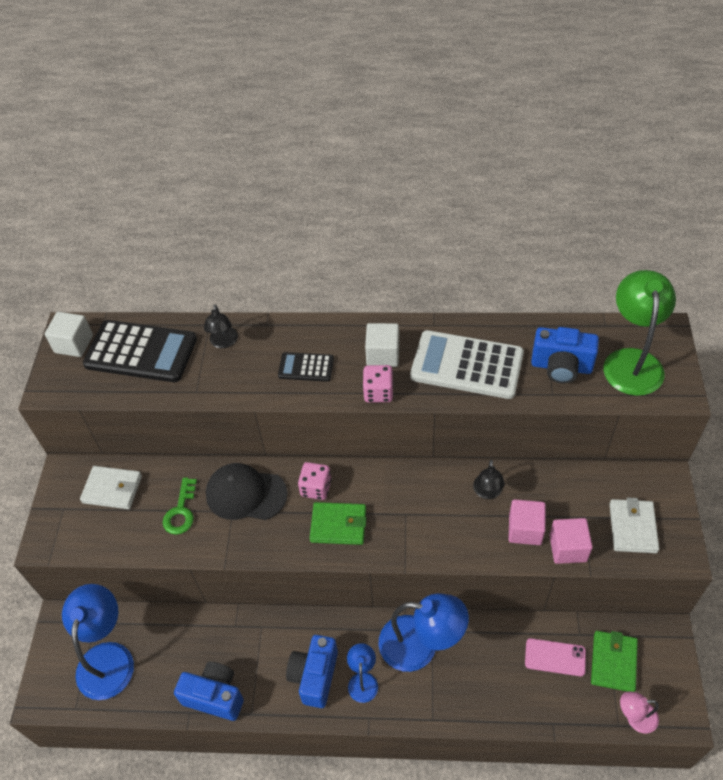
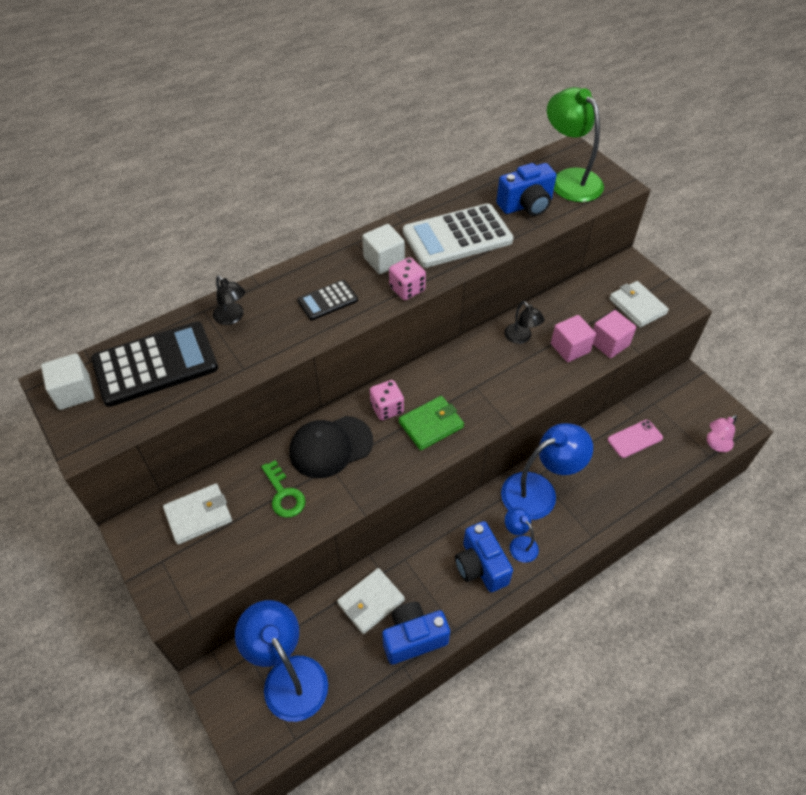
camera: 40 degrees left, 0 degrees up
(208, 643) = (371, 602): none -> white wallet
(613, 662) = (672, 418): green wallet -> none

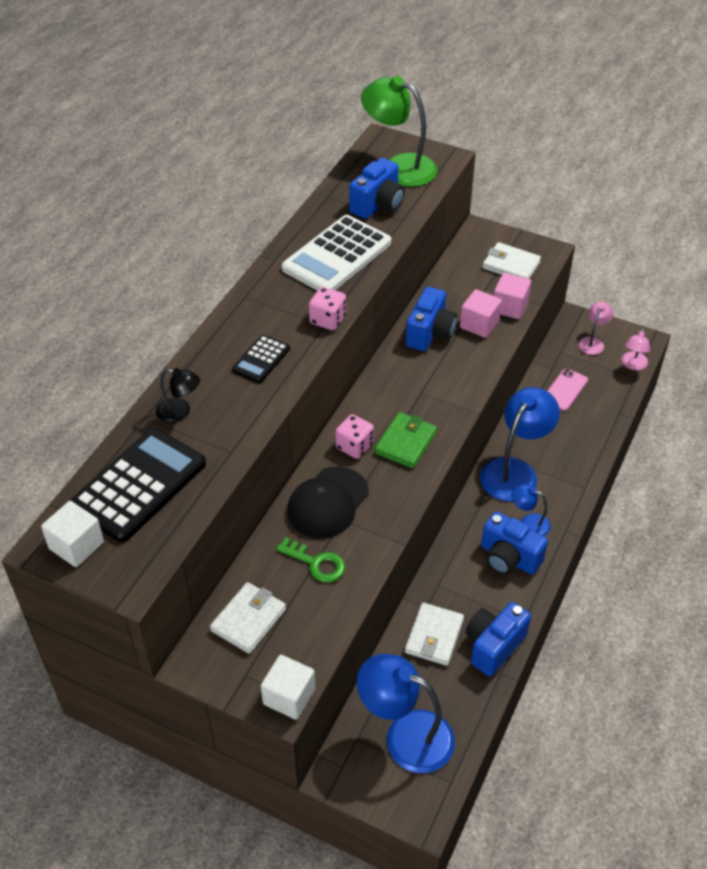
camera: 30 degrees left, 5 degrees down
(384, 260) = (285, 303): white cube -> white cube (289, 696)
(521, 337) = (430, 333): black lamp -> blue camera
(691, 406) = (593, 342): none -> pink lamp

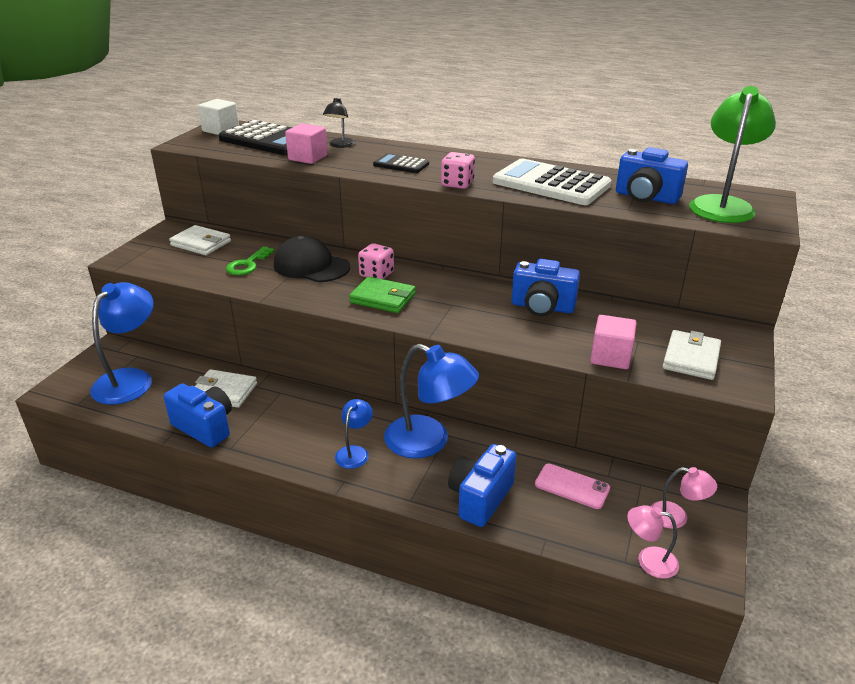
camera: 85 degrees right, 15 degrees down
(289, 696) = (127, 261): white cube -> none
(479, 324) = (569, 336): pink cube -> pink cube (308, 157)
(509, 558) = (309, 437): blue camera -> blue camera (480, 498)

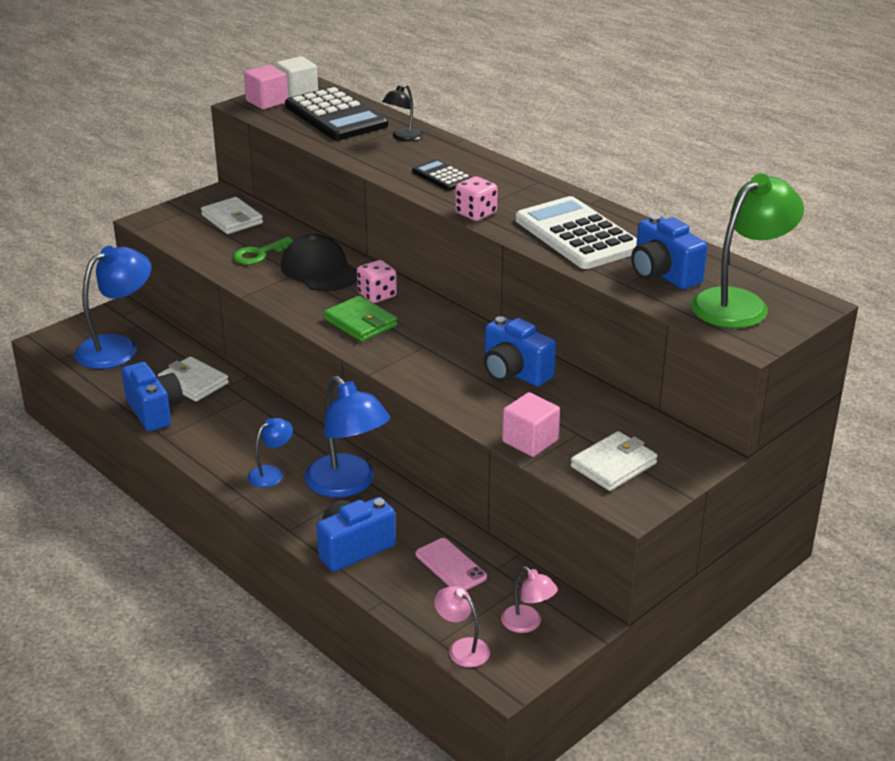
camera: 25 degrees right, 0 degrees up
(308, 157) = (354, 148): pink cube -> pink cube (267, 102)

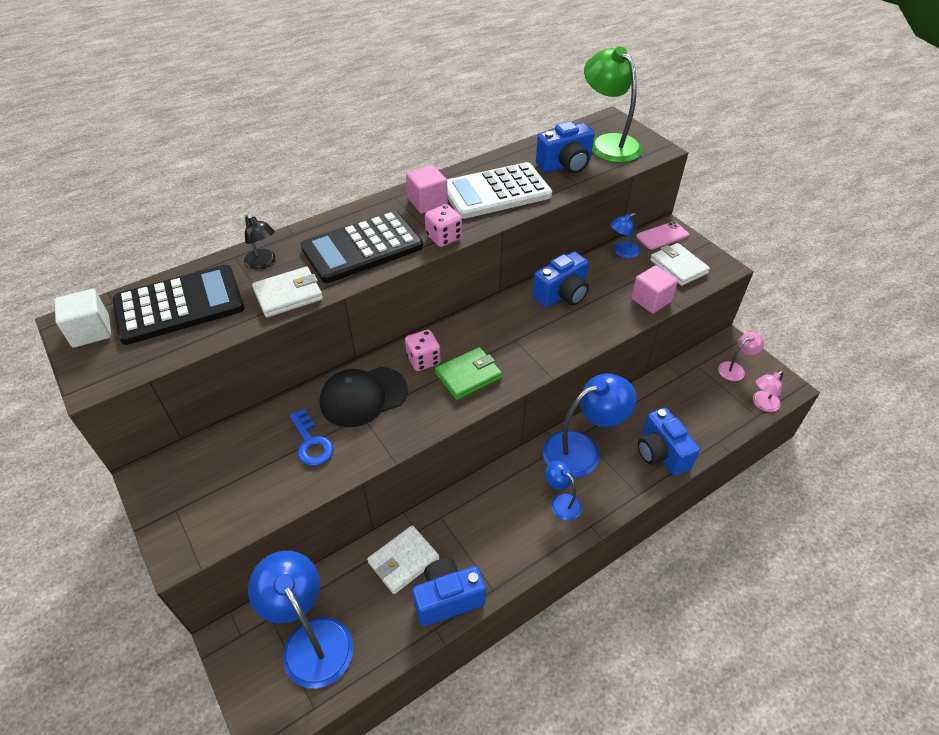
camera: 80 degrees left, 15 degrees up
(232, 219) = (219, 464): white wallet -> white wallet (288, 295)
(259, 254) = (311, 443): green key -> blue key
(267, 102) = (99, 359): pink cube -> pink cube (427, 202)
(442, 176) = (362, 247): black calculator -> black calculator, size x1.96
(451, 566) = (679, 399): pink phone -> pink phone (662, 236)
(625, 416) = (622, 252): none -> blue lamp

